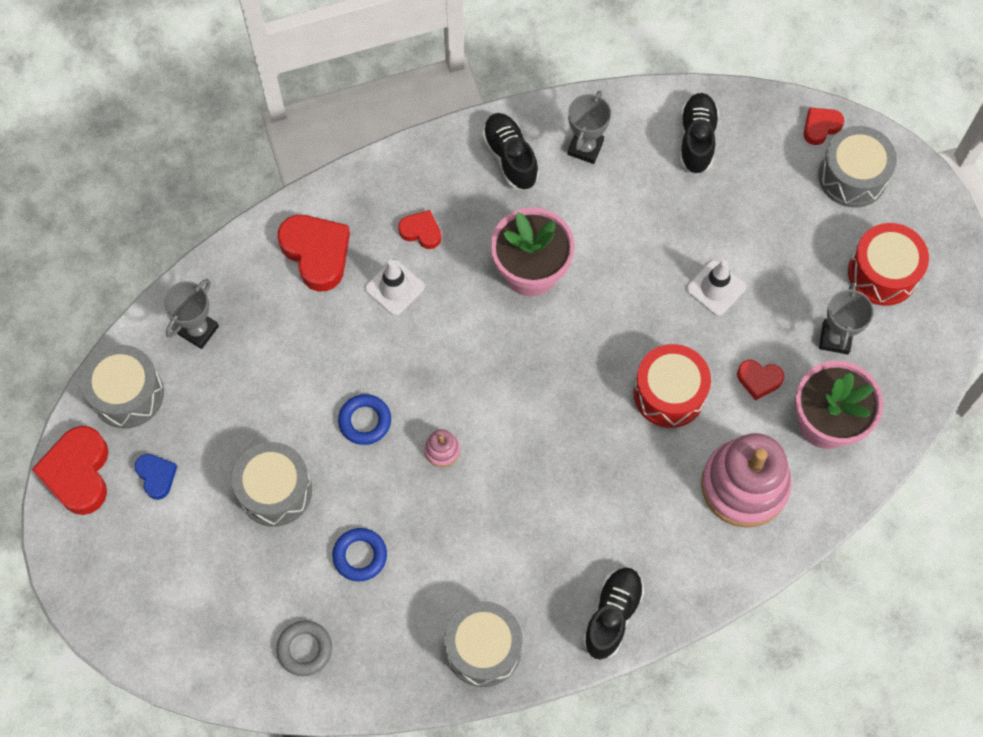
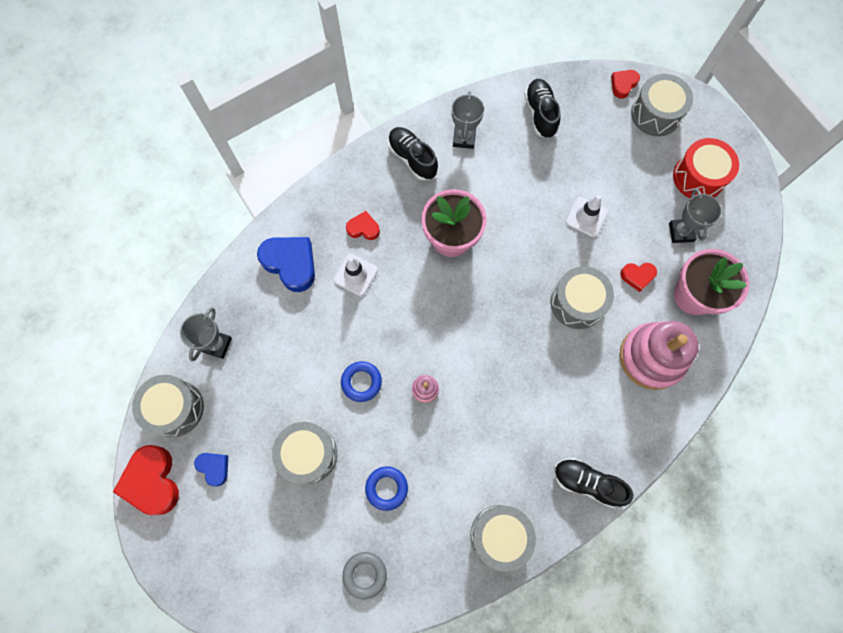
camera: 15 degrees left, 5 degrees up
(316, 253) = (290, 264): red heart -> blue heart
(612, 615) = (587, 482): black shoe -> black shoe turned 75 degrees counterclockwise
(669, 393) = (577, 303): red drum -> grey drum

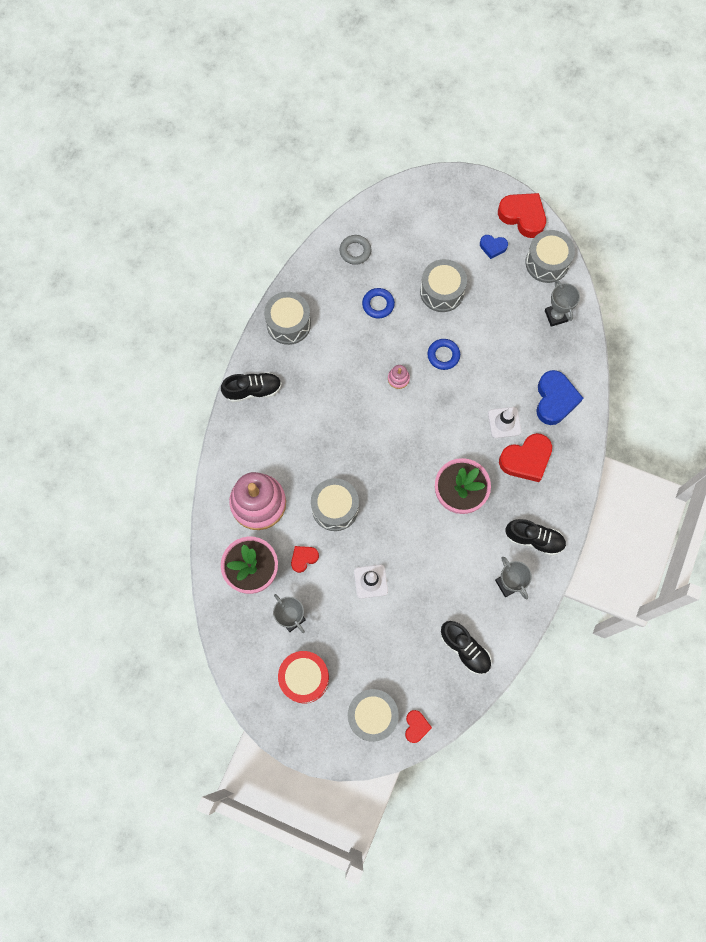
camera: 145 degrees right, 0 degrees up
(290, 264) = (555, 400): blue heart -> blue heart turned 90 degrees counterclockwise
(363, 228) = (526, 459): red heart -> red heart, size x1.84

